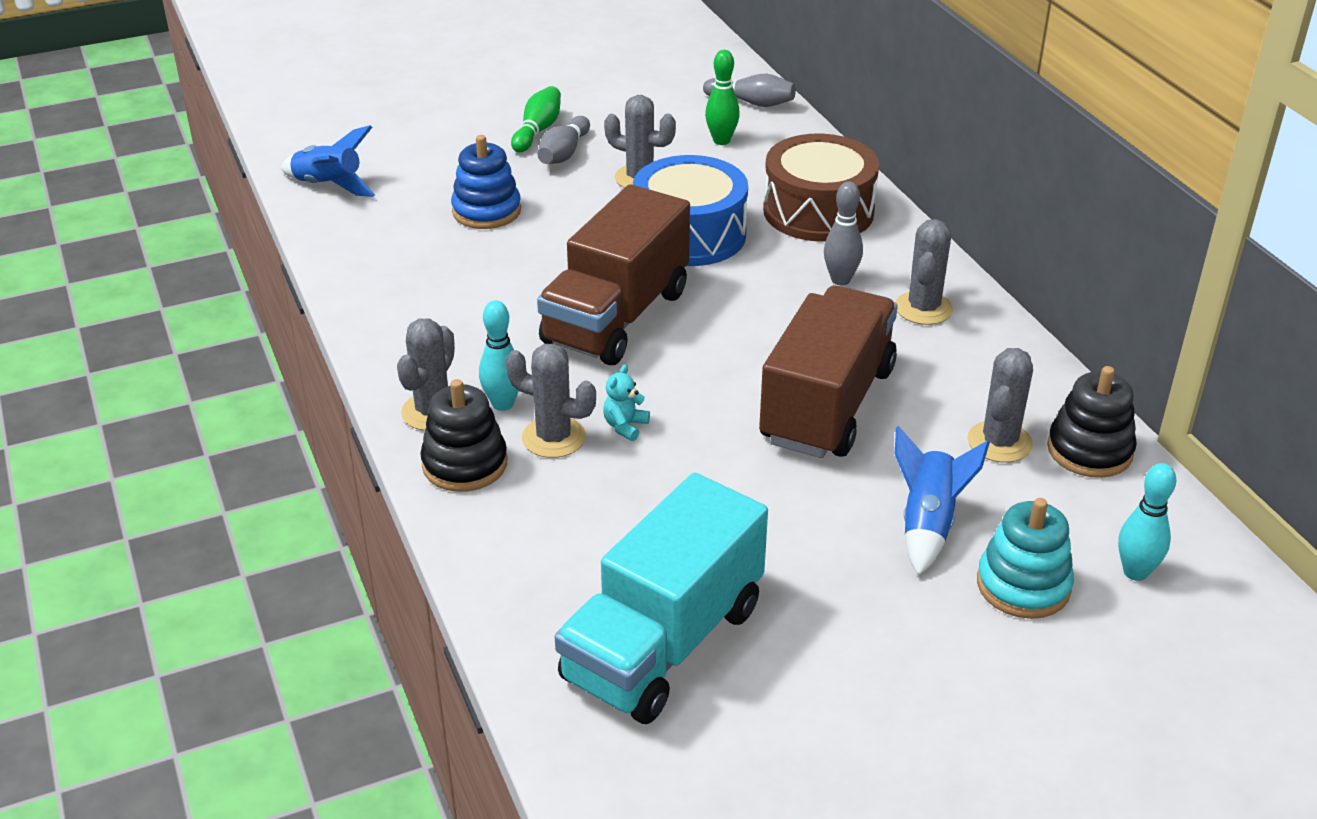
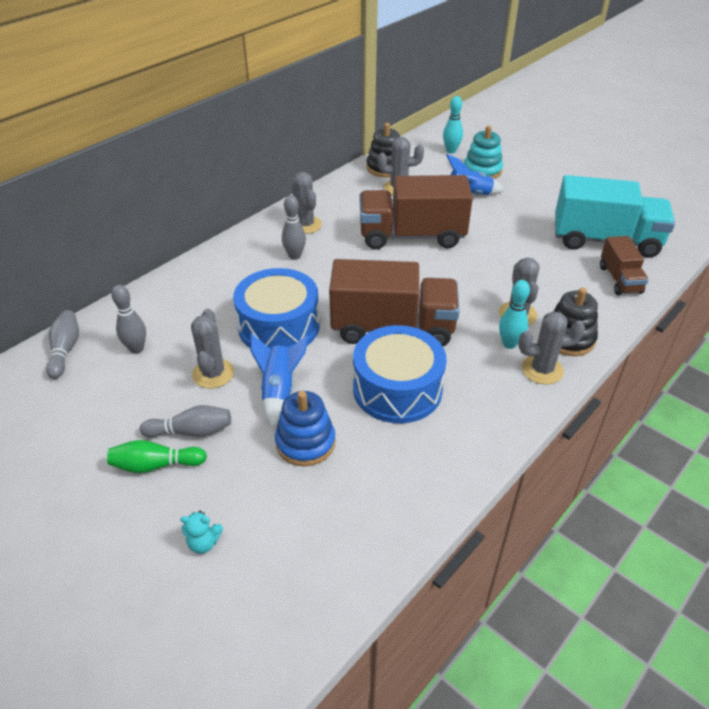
camera: 115 degrees left, 5 degrees up
(329, 186) = (323, 579): blue rocket -> blue rocket (279, 390)
(506, 288) = (397, 389): none -> blue drum
(543, 596) = (619, 279): none -> brown truck
(625, 426) = (485, 293): turquoise teddy bear -> turquoise teddy bear (204, 543)
(721, 140) = (136, 349): green bowling pin -> grey bowling pin
(818, 211) = (220, 281): brown drum -> none
(923, 308) = (305, 225): grey cactus -> grey cactus turned 75 degrees clockwise

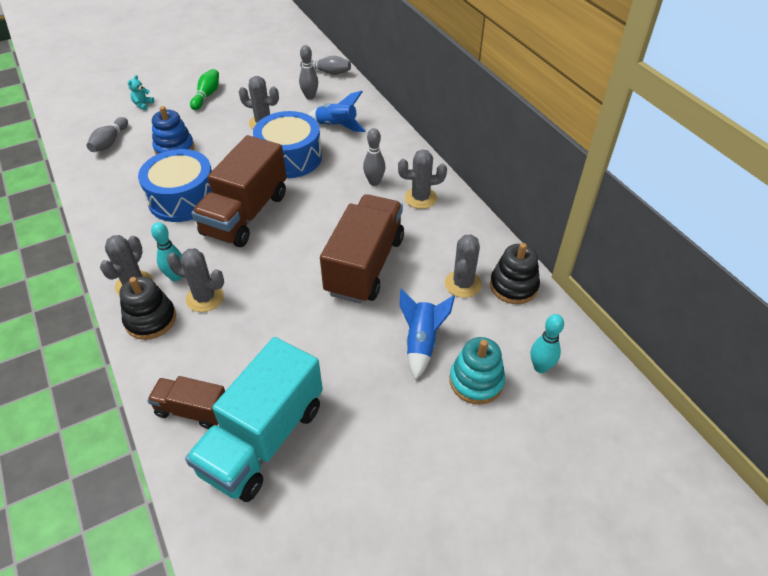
camera: 110 degrees right, 5 degrees up
(191, 431) = (221, 109): grey bowling pin -> grey bowling pin (110, 142)
(279, 390) = (226, 146): blue rocket -> blue rocket (337, 126)

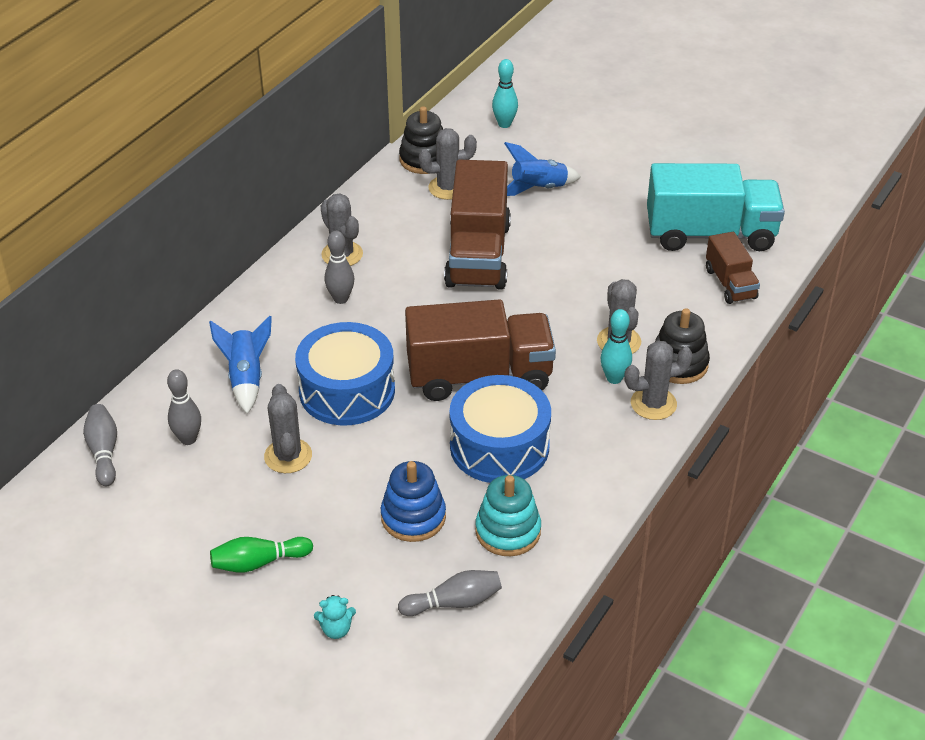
camera: 120 degrees left, 5 degrees down
(365, 265) = (478, 255): brown truck -> brown truck turned 75 degrees counterclockwise
(476, 381) = (549, 150): turquoise stacking toy -> turquoise stacking toy (508, 531)

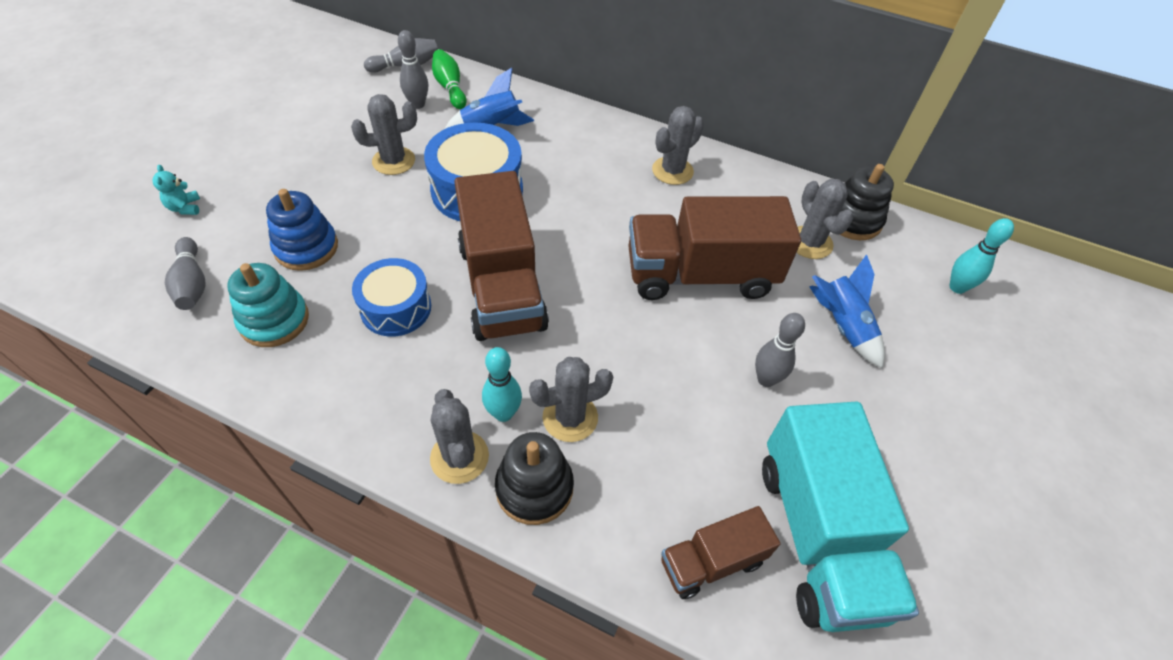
camera: 80 degrees right, 10 degrees up
(259, 562) = (272, 156): green bowling pin -> green bowling pin (450, 87)
(341, 299) = (606, 175): grey bowling pin -> grey bowling pin (766, 379)
(499, 446) = (396, 308): blue drum -> blue drum, size x0.66

